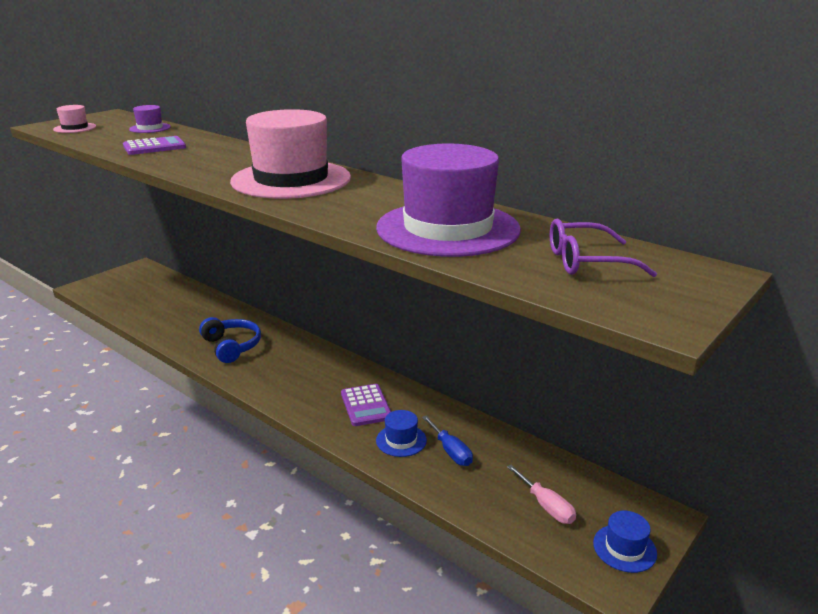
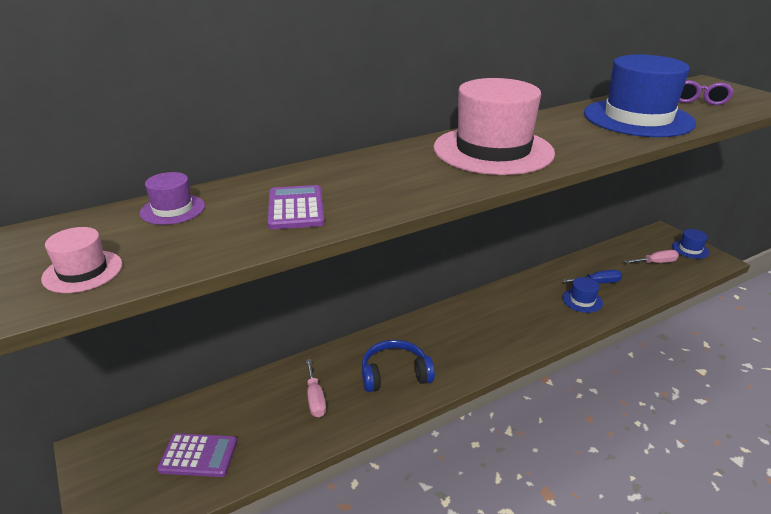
camera: 70 degrees left, 5 degrees up
(195, 321) = (315, 399): none -> pink screwdriver
(366, 405) = (531, 308): purple calculator -> purple calculator (198, 456)
(448, 229) = (638, 118): purple hat -> blue hat

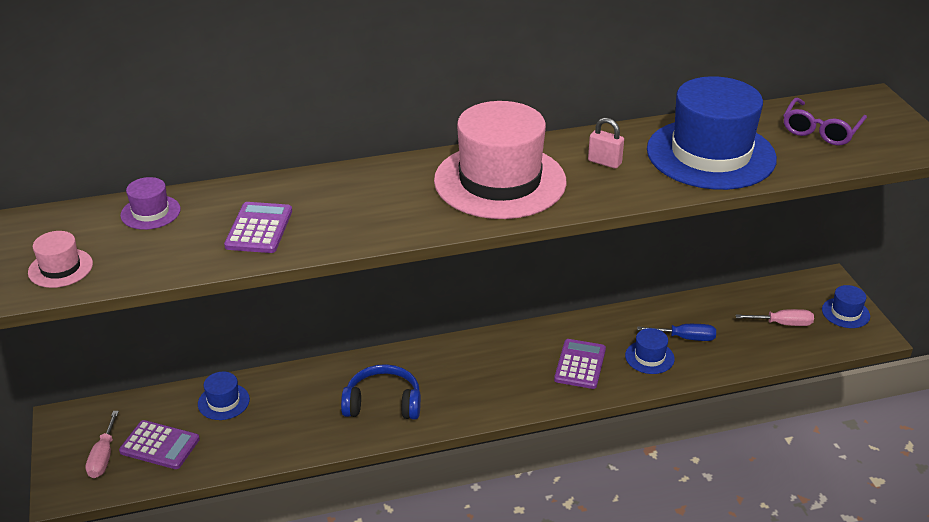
camera: 15 degrees right, 5 degrees up
(249, 400) = (223, 402): none -> blue hat
(315, 399) = (290, 413): pink screwdriver -> pink screwdriver (103, 457)
(535, 315) = (580, 364): none -> purple calculator
(564, 130) = (604, 162): none -> pink padlock

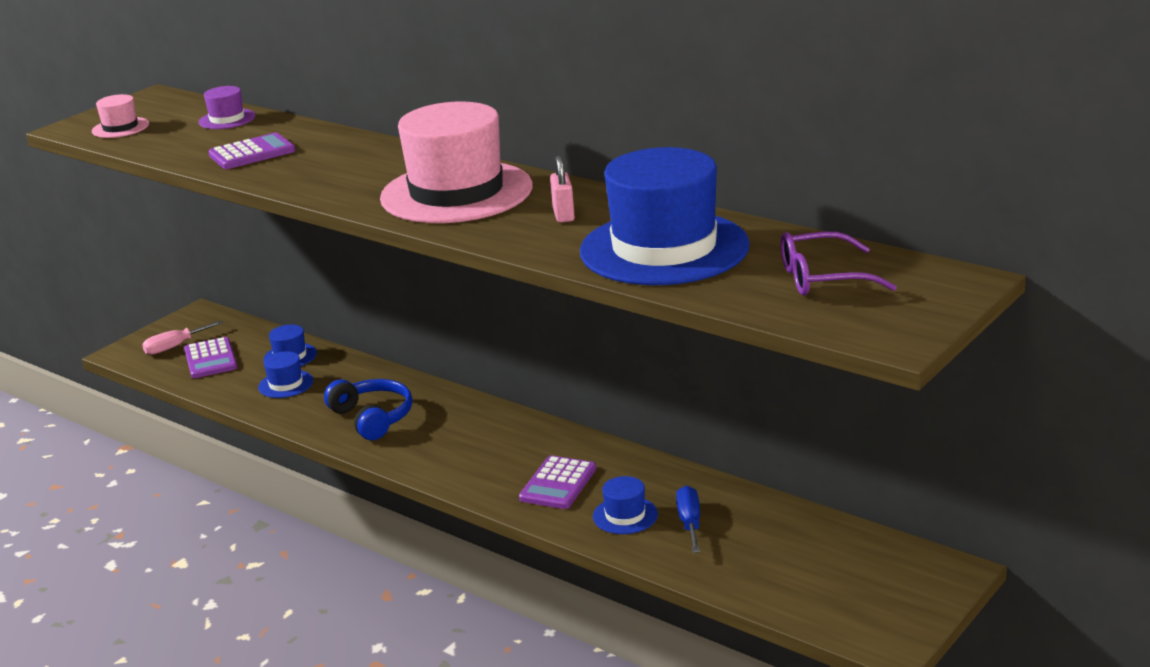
camera: 55 degrees right, 10 degrees down
(580, 364) = (558, 484): purple calculator -> purple calculator turned 135 degrees clockwise
(685, 338) = (690, 523): blue screwdriver -> blue screwdriver turned 150 degrees counterclockwise
(783, 324) = (811, 572): pink screwdriver -> none
(845, 313) = (902, 606): blue hat -> blue hat (286, 384)

